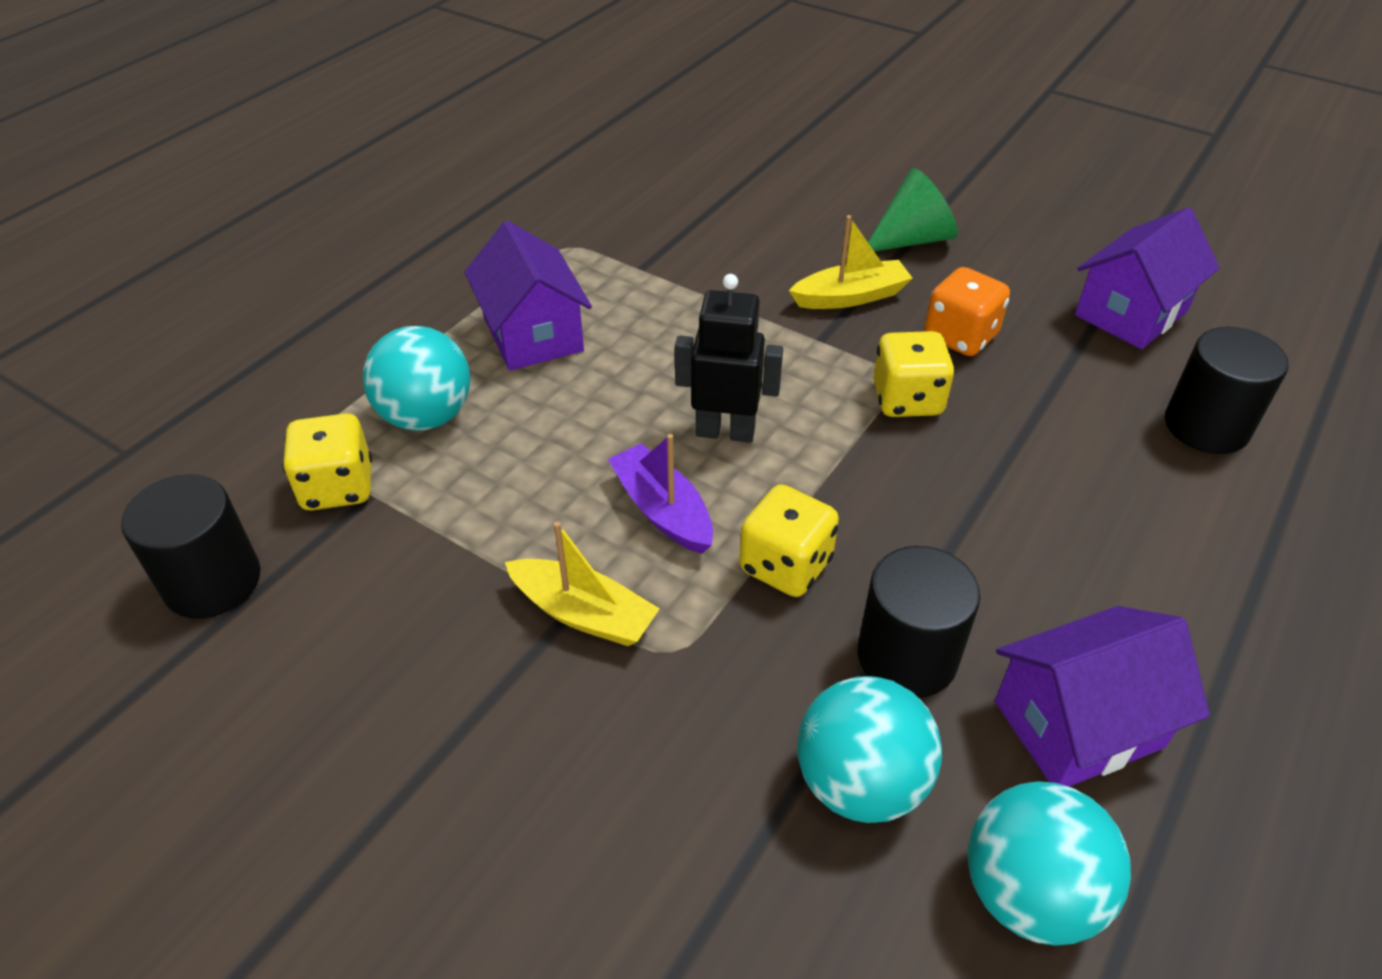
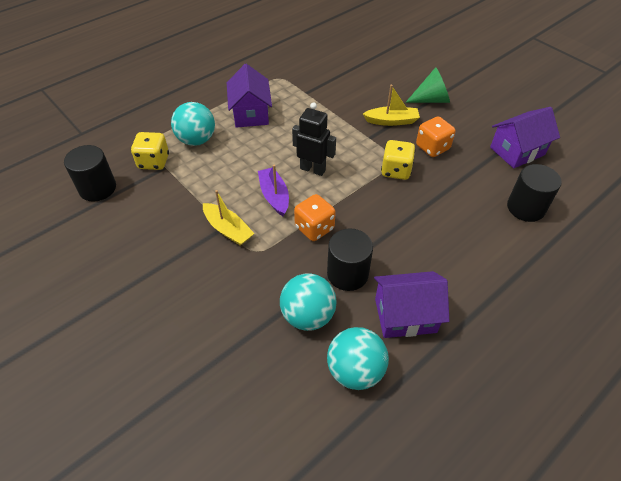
camera: 15 degrees right, 5 degrees up
(785, 566) = (314, 228): yellow dice -> orange dice

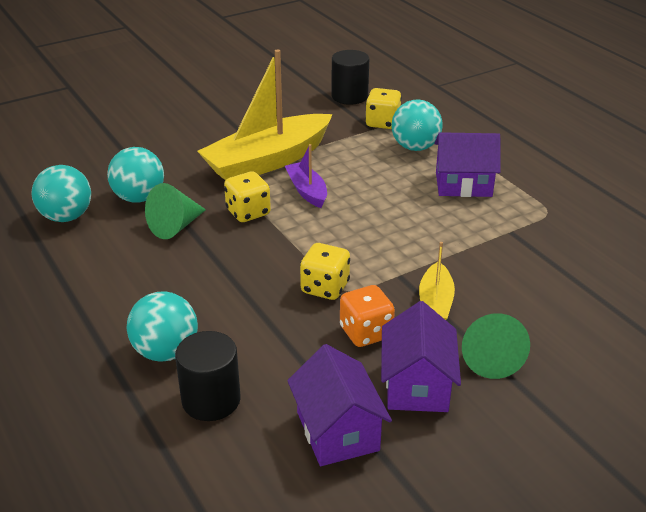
camera: 100 degrees right, 15 degrees down
(228, 229) = (268, 161): yellow boat -> yellow boat, size x2.09
(274, 196) = (307, 191): purple boat -> purple boat turned 105 degrees counterclockwise
(313, 169) = (345, 221): black robot -> none
(314, 228) = (248, 212): orange dice -> yellow dice
(347, 274) = (175, 226): black cylinder -> green cone
(405, 315) = (104, 256): purple house -> purple house (417, 385)
(497, 241) = (166, 352): none -> turquoise ball

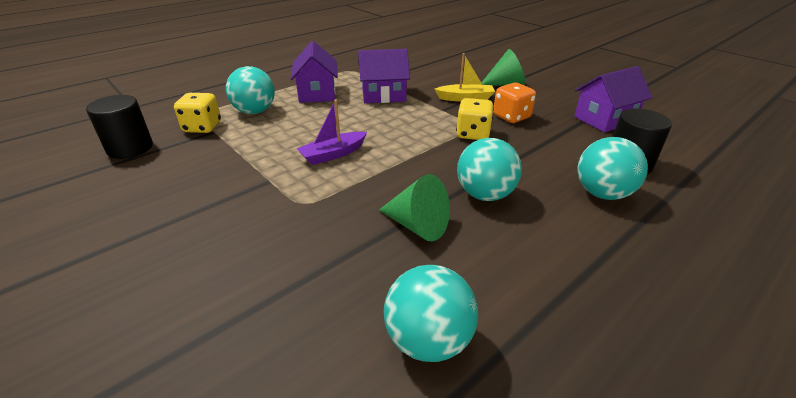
camera: 100 degrees left, 0 degrees up
(139, 198) = (362, 271): turquoise ball -> turquoise ball (485, 194)
(248, 212) = (378, 182): yellow dice -> none
(268, 161) = (272, 183): yellow boat -> none
(417, 385) = (545, 101): purple house -> purple house (383, 95)

